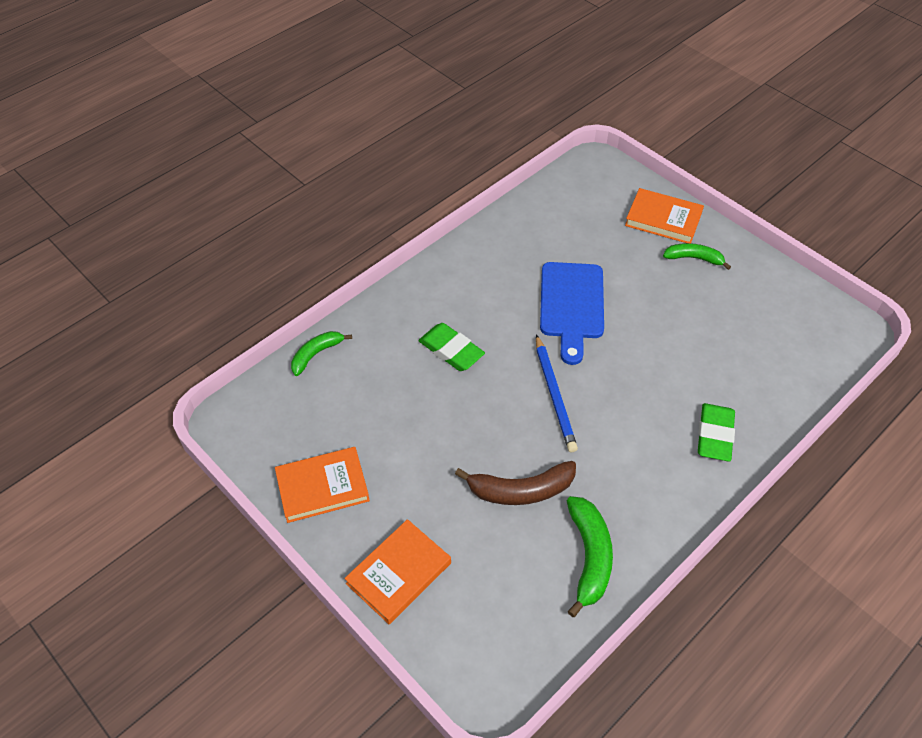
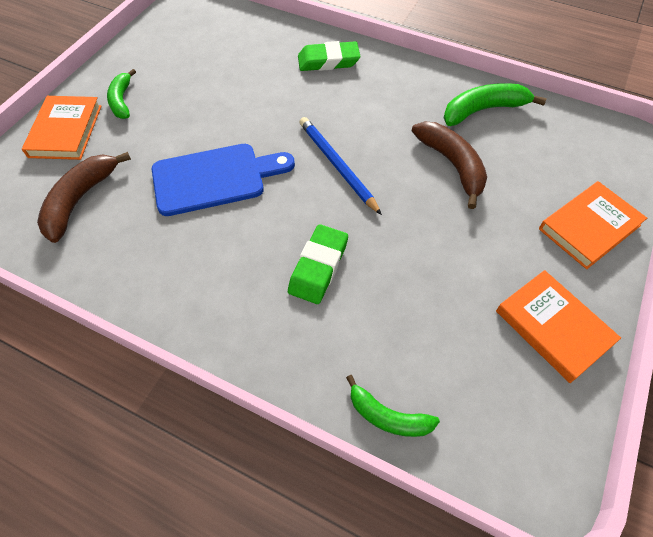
camera: 110 degrees left, 5 degrees up
(399, 573) = (589, 227): orange book -> orange book turned 60 degrees counterclockwise
(554, 395) = (337, 165): blue pencil -> blue pencil turned 90 degrees counterclockwise
(579, 222) = (80, 200): none -> brown banana

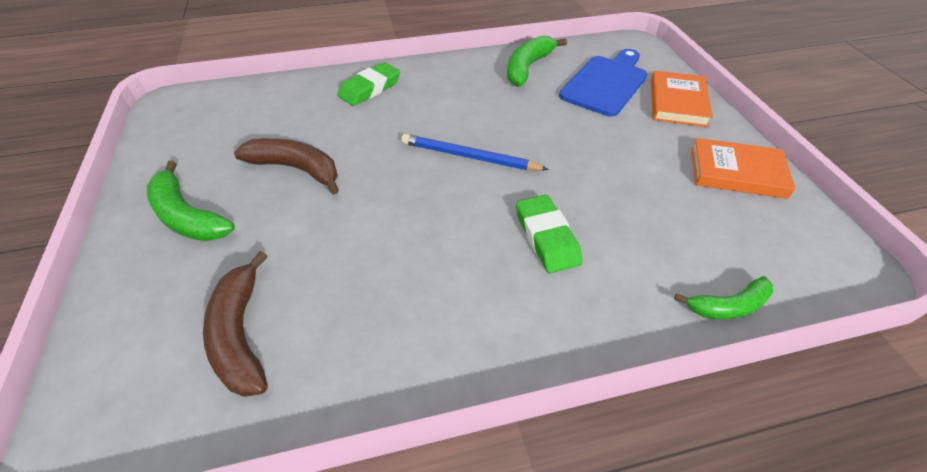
camera: 40 degrees left, 10 degrees down
(65, 131) = (143, 281): orange book -> none
(122, 100) = (187, 216): green banana -> green banana, size x1.53
(215, 178) = (372, 226): blue cutting board -> blue cutting board (606, 83)
(452, 165) = (551, 111): brown banana -> brown banana (296, 169)

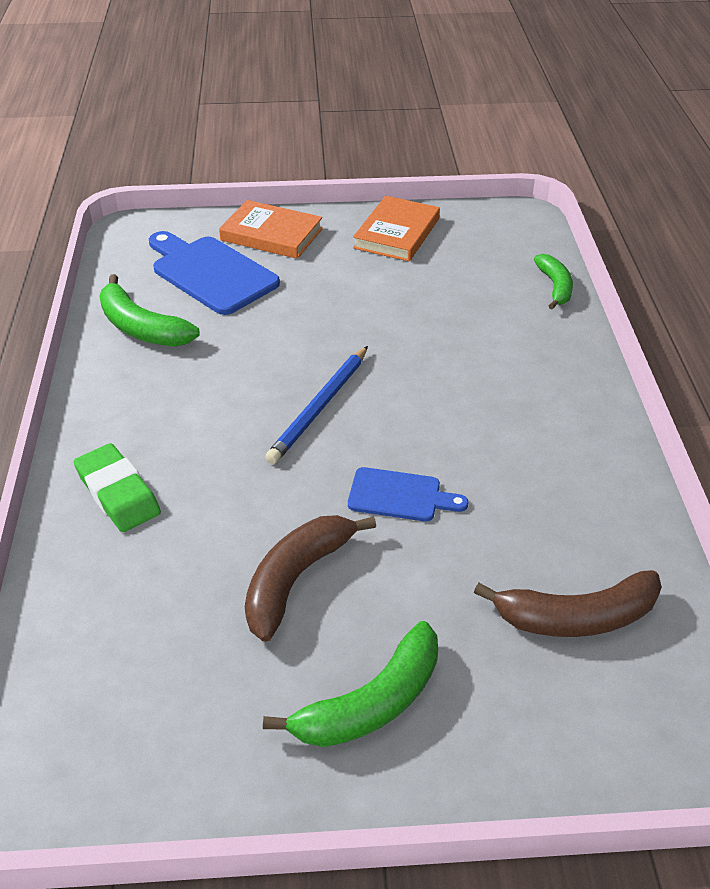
camera: 80 degrees left, 5 degrees down
(378, 210) = (400, 495): none -> blue cutting board
(546, 237) = (464, 369): green eraser -> none

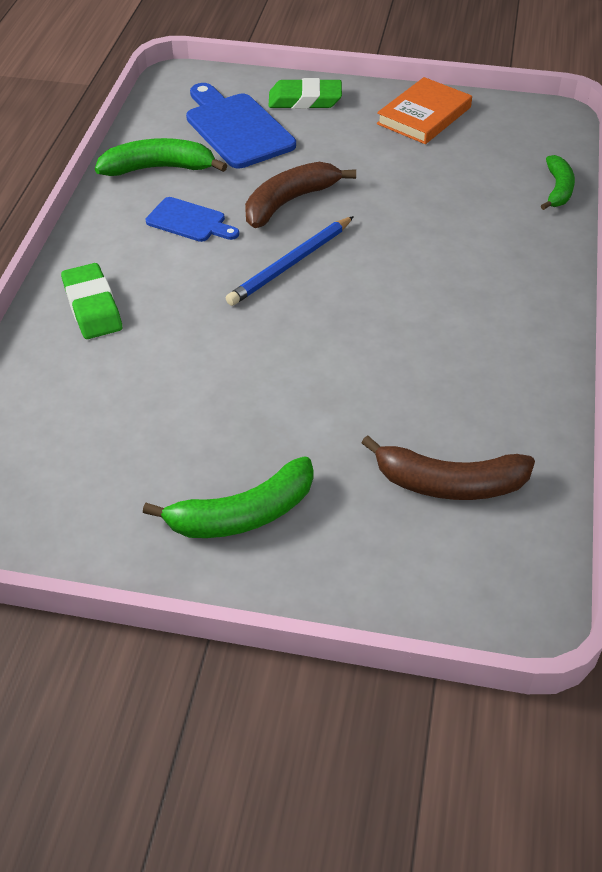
camera: 15 degrees right, 5 degrees up
(142, 327) = (159, 168): green banana -> green banana turned 120 degrees clockwise
(271, 234) = (305, 100): orange book -> green eraser
(296, 579) = (217, 404): brown banana -> brown banana (289, 202)
(400, 495) = (333, 352): blue cutting board -> blue cutting board (189, 221)

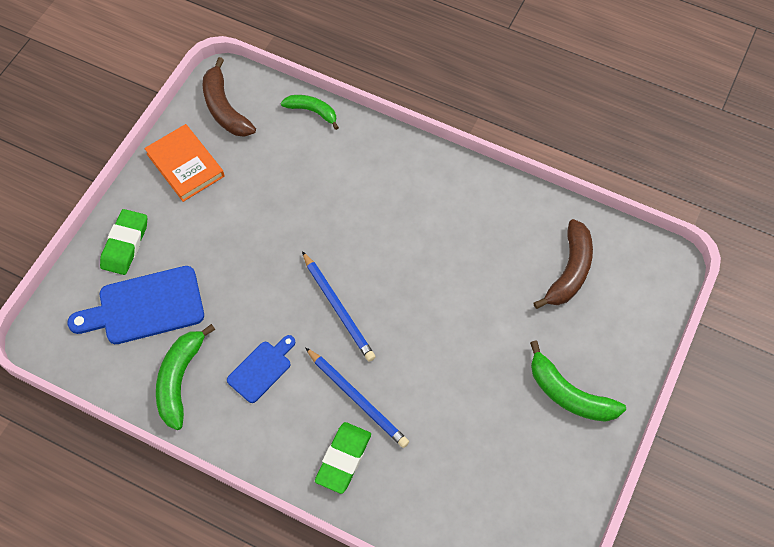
camera: 75 degrees left, 15 degrees up
(92, 306) = (343, 459): green eraser -> green eraser turned 60 degrees counterclockwise
(174, 303) = (357, 399): none -> blue pencil
(243, 514) = (569, 394): green banana -> green banana turned 135 degrees clockwise
(289, 202) = (263, 291): brown banana -> brown banana (225, 108)

